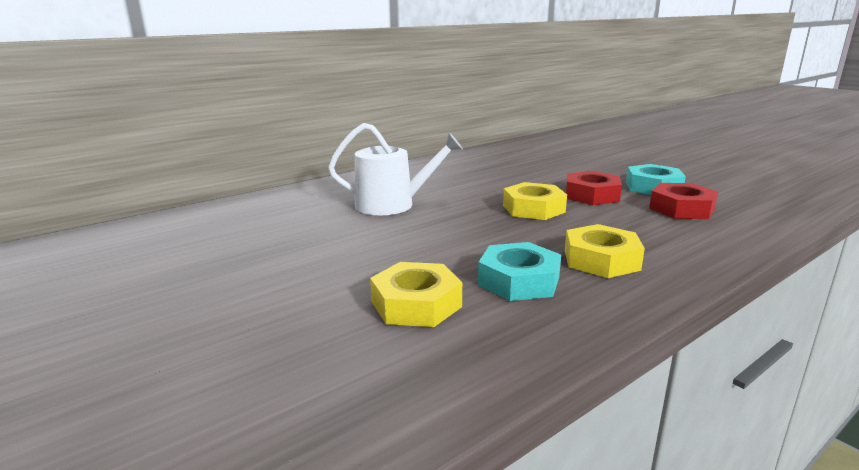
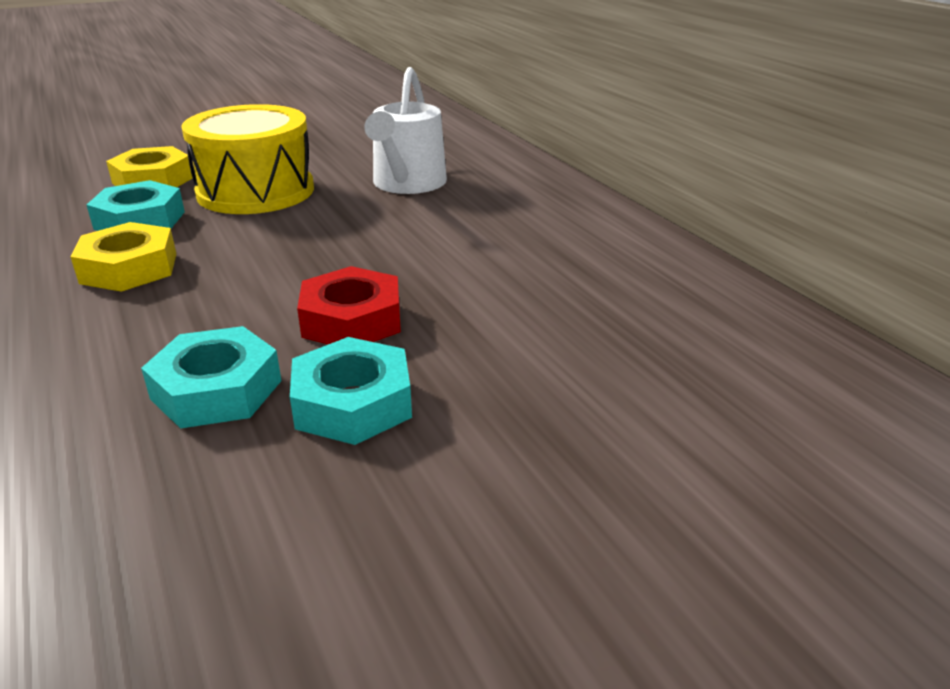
camera: 100 degrees right, 10 degrees up
(427, 249) = (256, 191): none -> yellow drum
(533, 209) = (326, 261): yellow nut -> none
(681, 209) = (216, 390): red nut -> turquoise nut

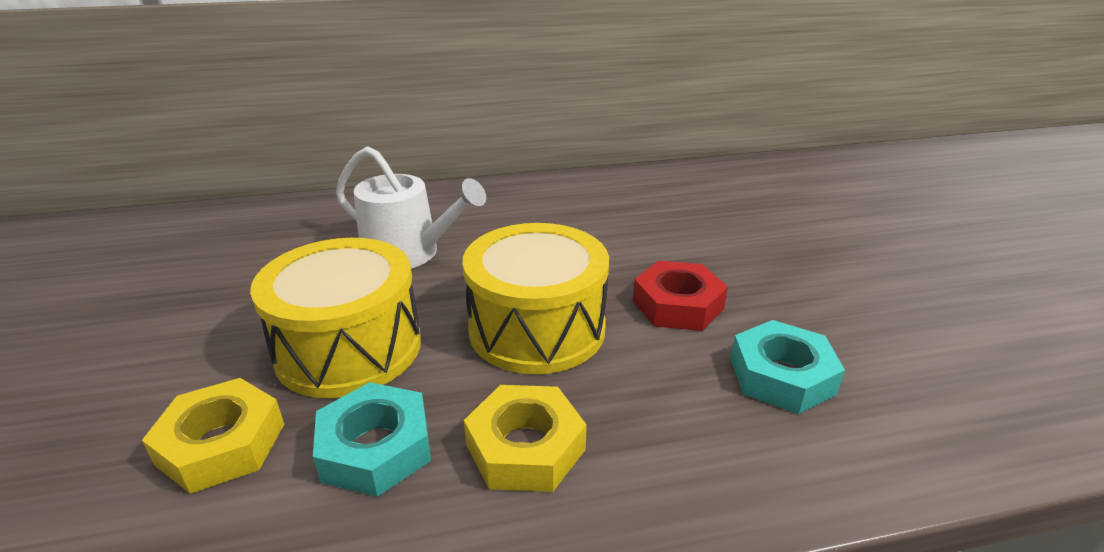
camera: 75 degrees left, 0 degrees up
(292, 252) = (537, 328): none -> yellow drum
(353, 403) = (794, 313): turquoise nut -> none

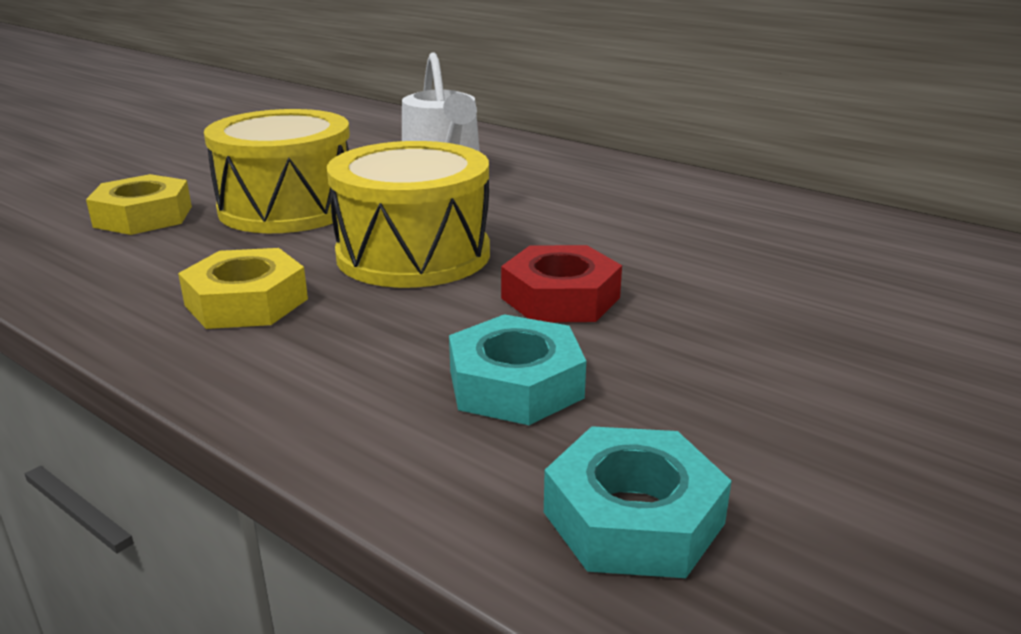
camera: 50 degrees right, 5 degrees down
(376, 448) = (188, 256): turquoise nut -> turquoise nut (633, 518)

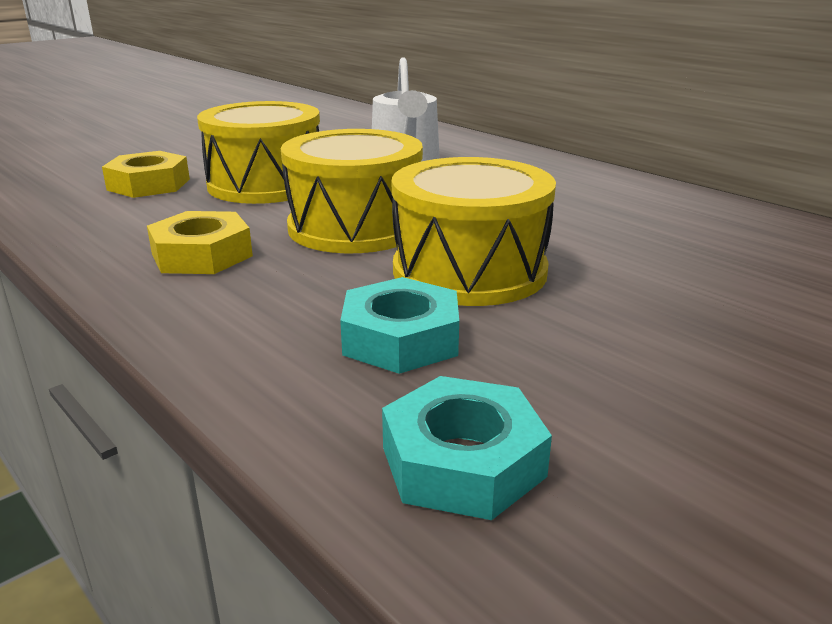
camera: 10 degrees right, 0 degrees up
(560, 298) = (469, 271): red nut -> yellow drum

